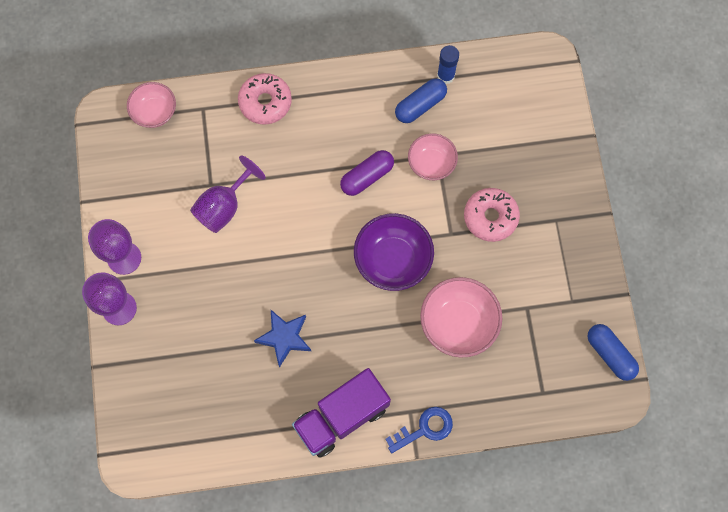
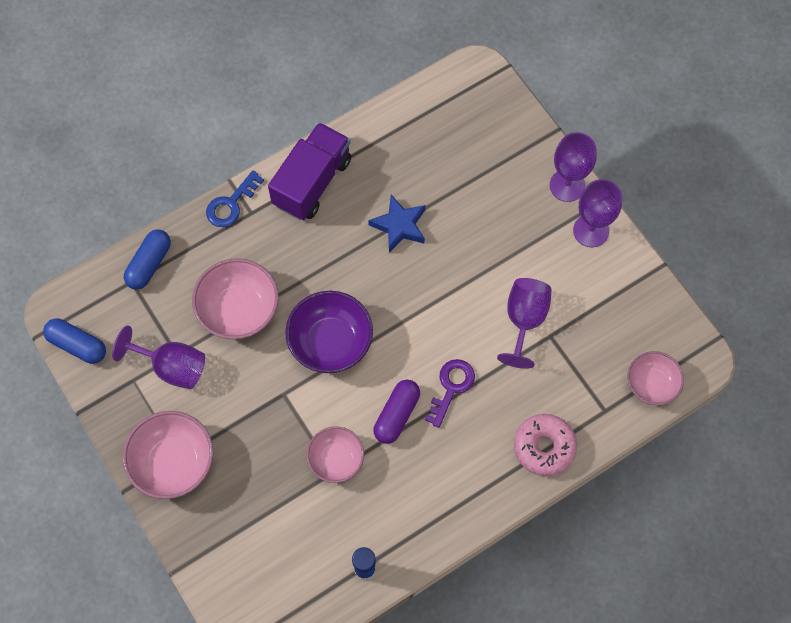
camera: 155 degrees right, 5 degrees down
(312, 179) = (451, 387): none -> purple key
(420, 105) = (377, 520): blue capsule -> blue capsule (149, 264)
(490, 217) = (249, 429): pink donut -> none
(535, 298) = (171, 367): none -> purple goblet
(562, 217) = (173, 462): none -> pink bowl

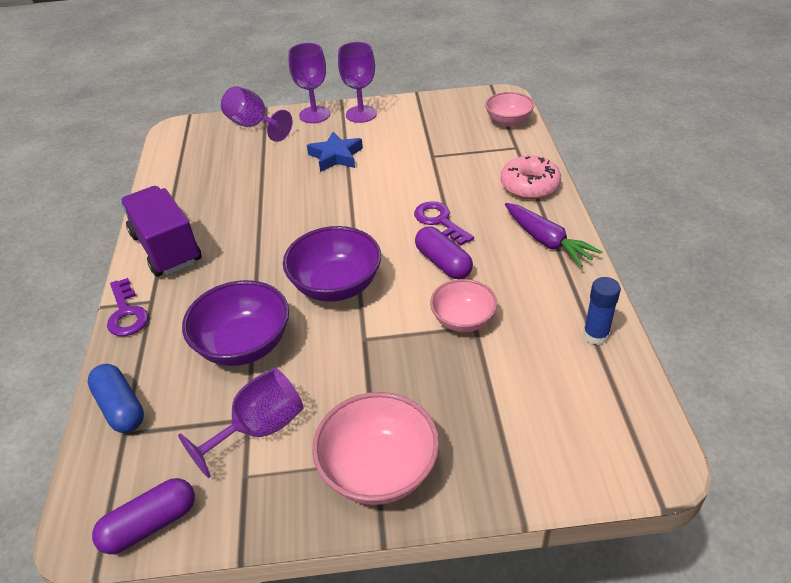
camera: 60 degrees left, 25 degrees down
(77, 345) = (150, 525): blue capsule -> purple capsule
(231, 204) = (126, 313): blue key -> purple key
(239, 310) = (244, 344): pink bowl -> purple bowl
(399, 226) = (263, 207): blue star -> blue star (336, 156)
(466, 492) = (547, 241): none -> purple carrot
(524, 320) = (408, 164): purple goblet -> purple goblet (253, 126)

